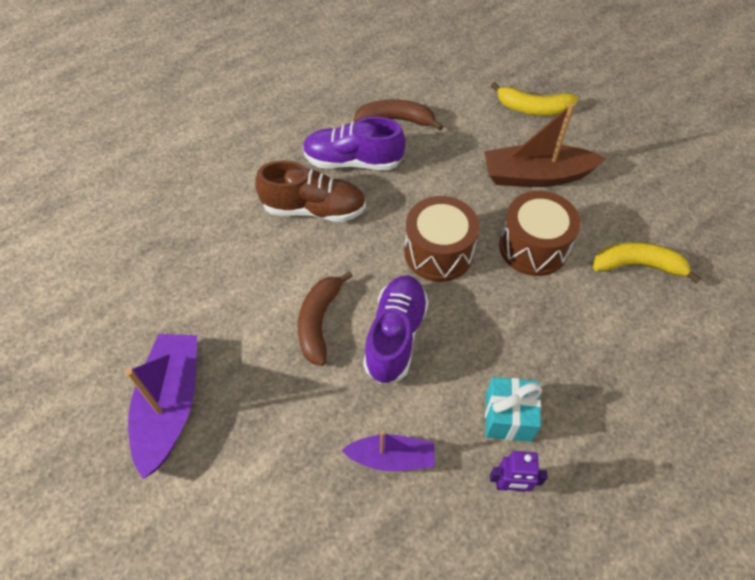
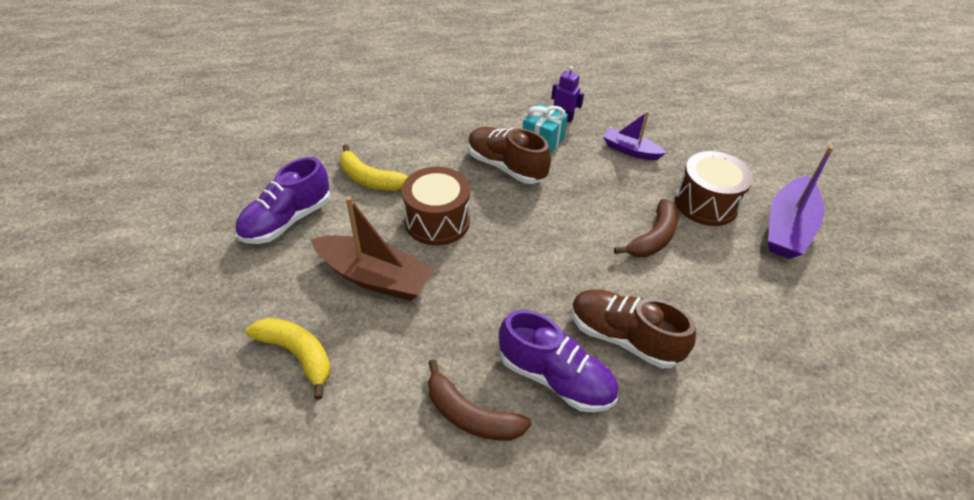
camera: 155 degrees left, 10 degrees down
(395, 336) = (594, 207): purple shoe -> purple shoe (287, 220)
(438, 252) = (521, 249): brown drum -> brown drum (706, 203)
(521, 350) = (506, 167): none -> brown shoe

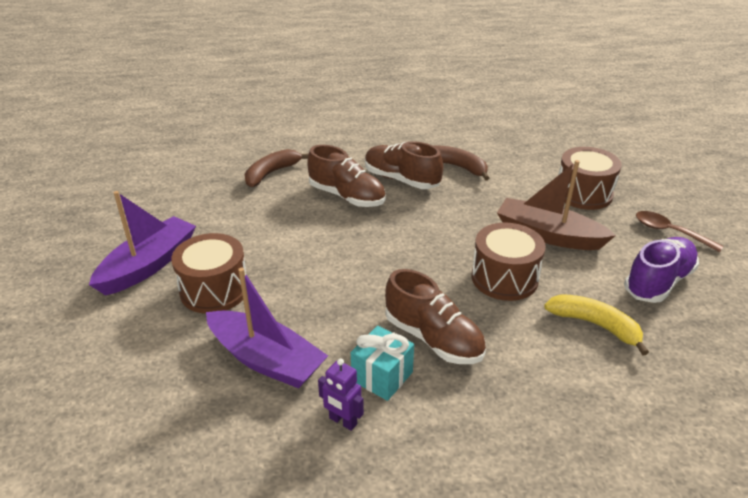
camera: 175 degrees left, 10 degrees down
(227, 286) = (669, 232): none -> brown spoon
(297, 354) = (583, 193): yellow banana -> brown drum
(555, 378) = (401, 180): purple shoe -> brown shoe
(630, 150) = (266, 359): purple boat -> purple boat, size x1.69
(653, 238) = (290, 259): brown banana -> brown banana (271, 173)

